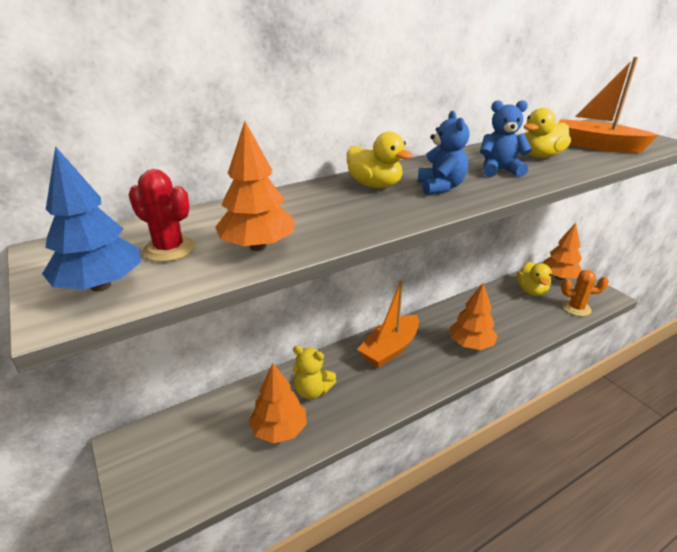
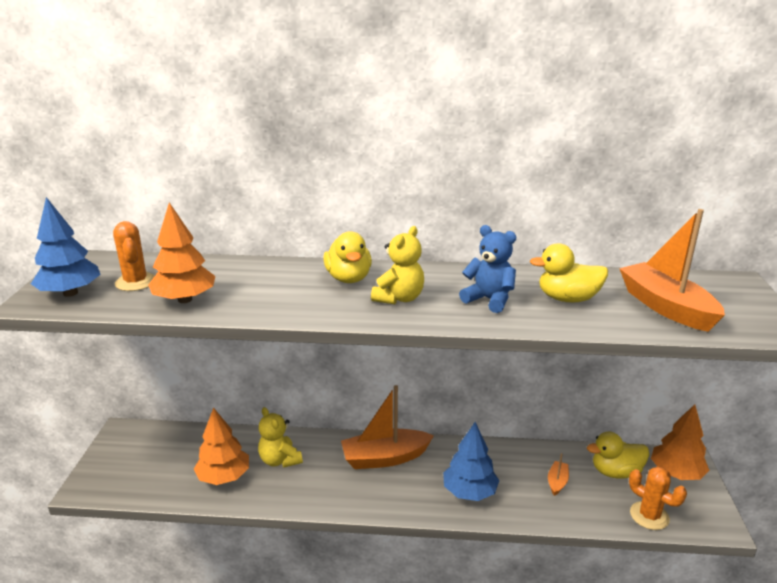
camera: 35 degrees right, 5 degrees down
(169, 249) = (136, 282): red cactus -> orange cactus
(440, 187) = (399, 298): blue teddy bear -> yellow teddy bear
(471, 344) = (469, 492): orange tree -> blue tree
(510, 312) = (557, 482): none -> orange boat
(531, 291) = (615, 472): yellow duck -> yellow duck turned 45 degrees clockwise

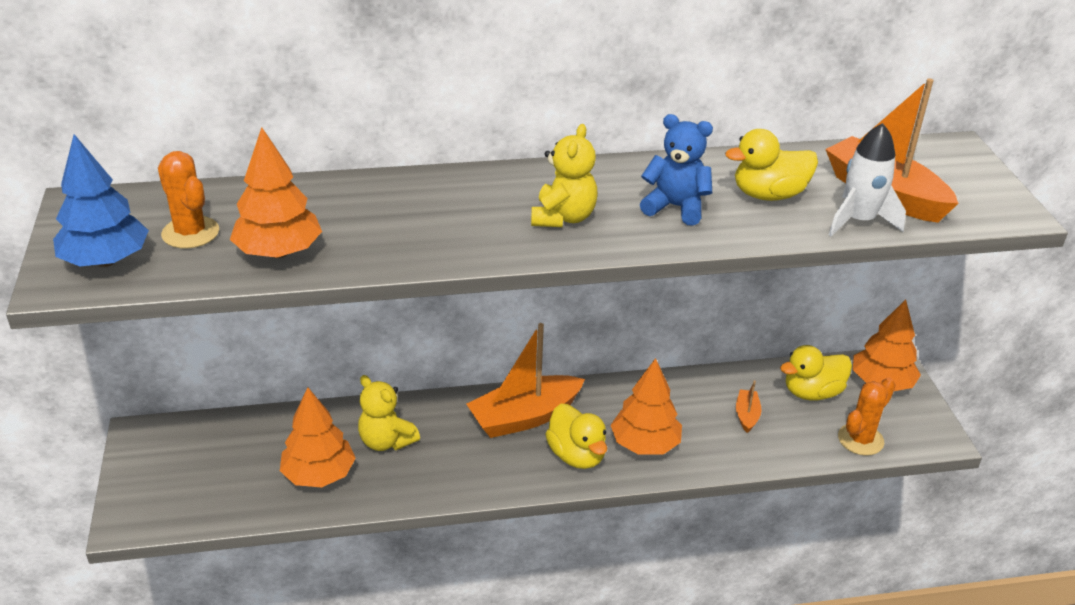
camera: 15 degrees left, 10 degrees up
(348, 278) = (484, 194): yellow duck -> yellow duck (576, 455)
(469, 492) = (645, 444): blue tree -> orange tree
(638, 323) = (858, 221): none -> white rocket
(649, 516) = (860, 439): orange cactus -> orange cactus turned 75 degrees counterclockwise

